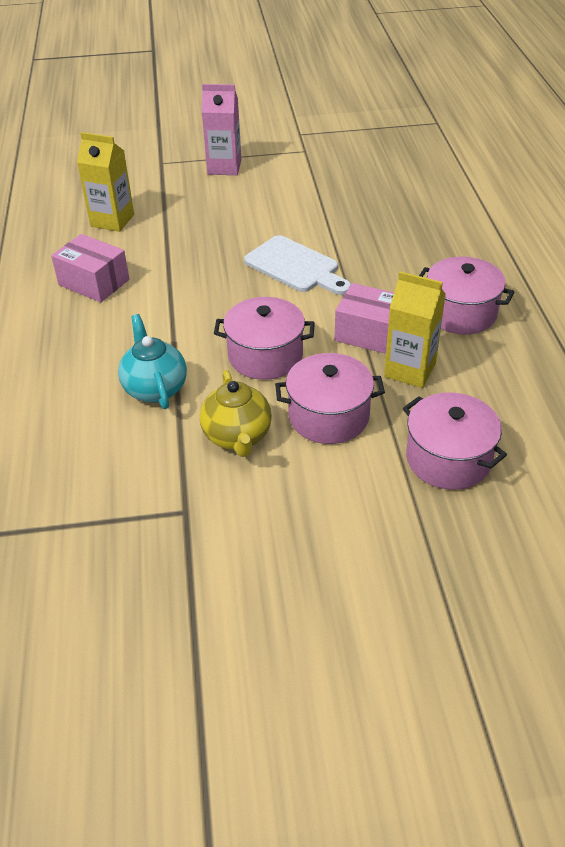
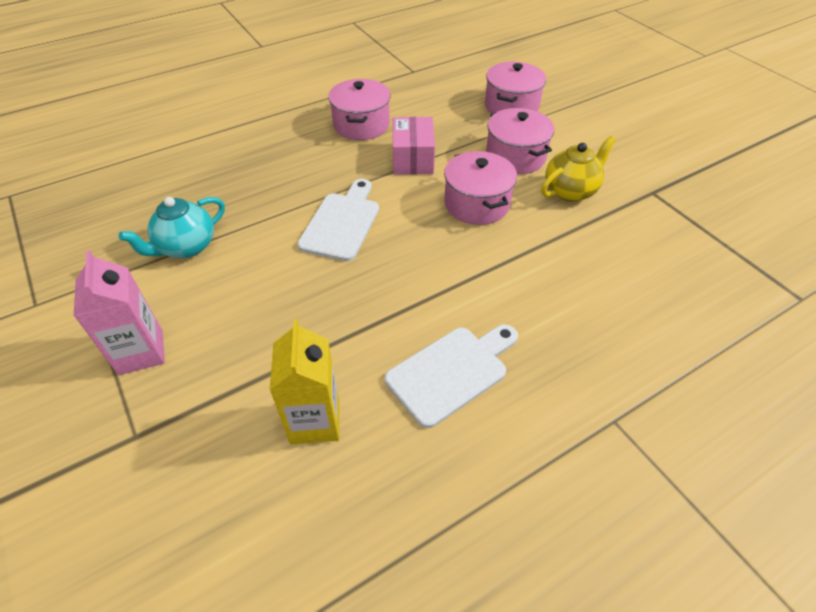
camera: 115 degrees left, 5 degrees up
(94, 282) = (452, 372): pink box -> white cutting board
(155, 388) = (562, 252): turquoise teapot -> turquoise teapot (186, 247)
(410, 370) = (441, 134): yellow carton -> none

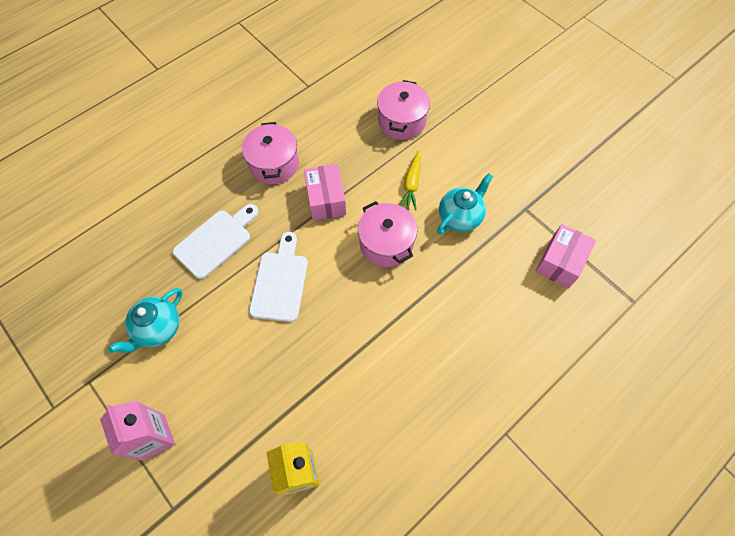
camera: 10 degrees left, 15 degrees up
(452, 372) = (389, 413): white cutting board -> white cutting board (216, 241)
(515, 157) = (411, 184): pink pot -> yellow carrot
(570, 191) = (460, 217): yellow teapot -> turquoise teapot
(697, 246) = (560, 262): none -> pink box

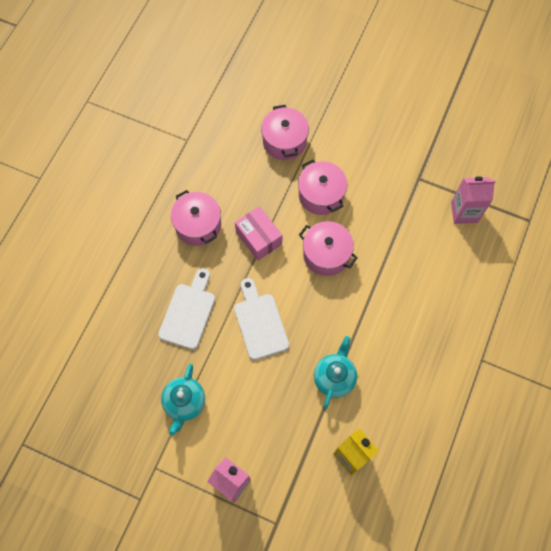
camera: 25 degrees left, 5 degrees up
(411, 184) = (321, 195): yellow carrot -> pink pot
(460, 217) = (373, 207): turquoise teapot -> turquoise teapot (334, 377)
(560, 262) = (464, 212): pink box -> pink carton

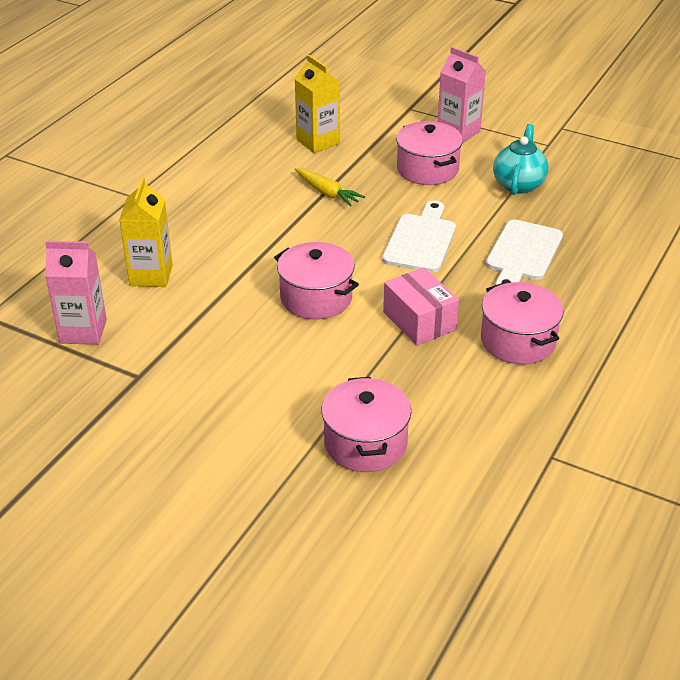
camera: 175 degrees left, 30 degrees down
(260, 322) = (421, 240): white cutting board -> white cutting board turned 150 degrees counterclockwise
(321, 195) = (311, 365): pink pot -> pink pot (427, 169)
(334, 377) = (327, 193): turquoise teapot -> yellow carrot
(439, 268) = (151, 275): none -> yellow carton

